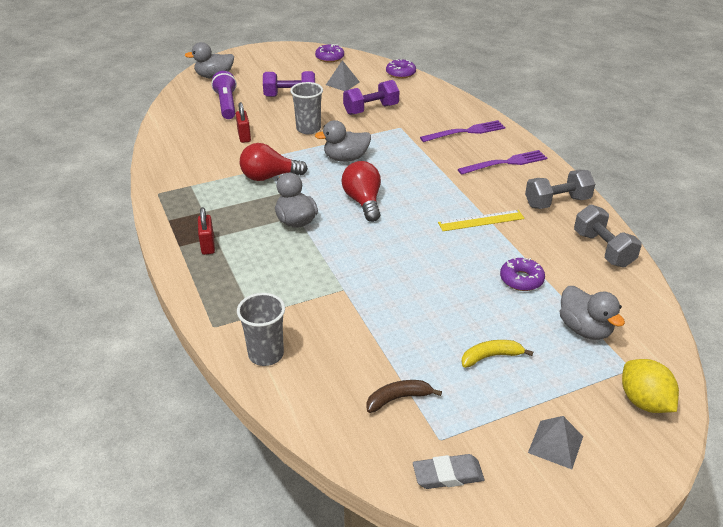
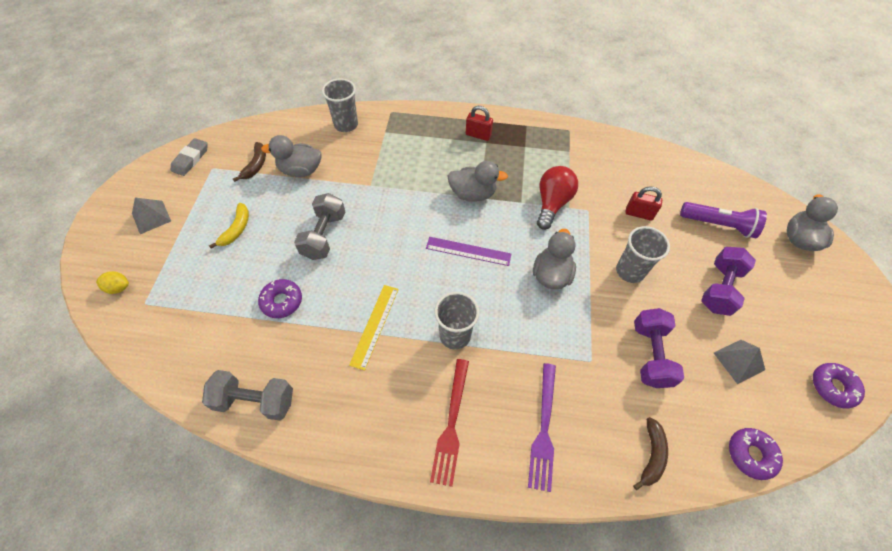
camera: 120 degrees right, 20 degrees up
(363, 202) = (468, 251): red light bulb -> purple ruler
(437, 98) = (651, 455): none -> brown banana
(444, 182) = (455, 335): none -> grey cup
(506, 163) = (451, 425): purple fork -> red fork
(557, 202) = (348, 420): grey dumbbell -> grey dumbbell (324, 235)
(584, 329) = (199, 304): grey duck -> grey duck (300, 170)
(644, 402) = (118, 288): yellow lemon -> yellow lemon, size x0.58

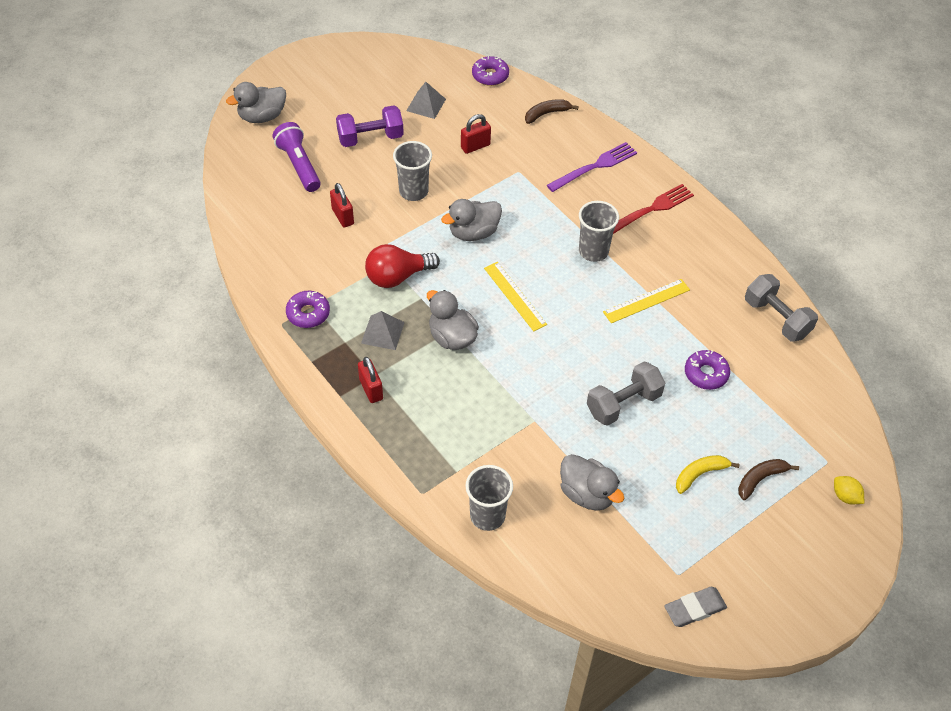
camera: 135 degrees left, 5 degrees down
(151, 217) = (778, 557): grey pyramid -> grey pyramid (382, 332)
(256, 165) = (628, 539): brown banana -> brown banana (760, 479)
(468, 251) = (515, 296): purple ruler -> yellow ruler
(650, 354) = (475, 146): purple dumbbell -> red padlock
(832, 387) = (393, 59): purple donut -> purple donut (308, 313)

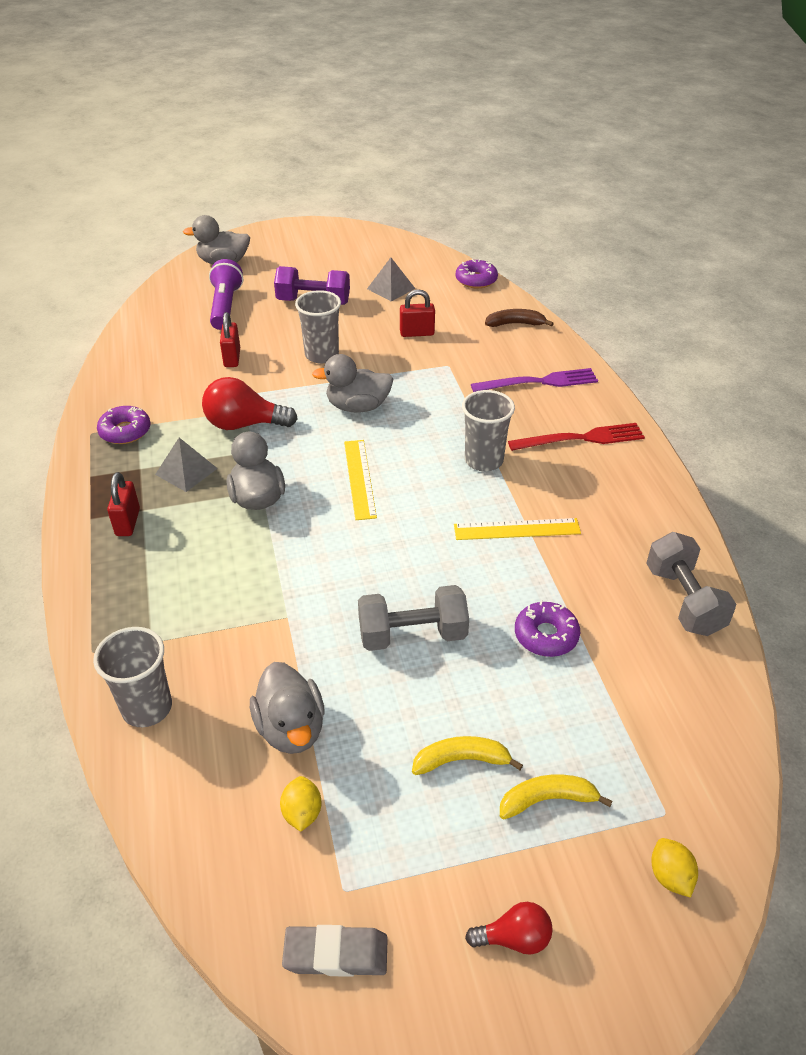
camera: 25 degrees right, 10 degrees down
(627, 542) = (302, 813): none -> yellow lemon
(760, 479) = (547, 800): brown banana -> yellow banana
(782, 562) = (514, 938): none -> red light bulb

